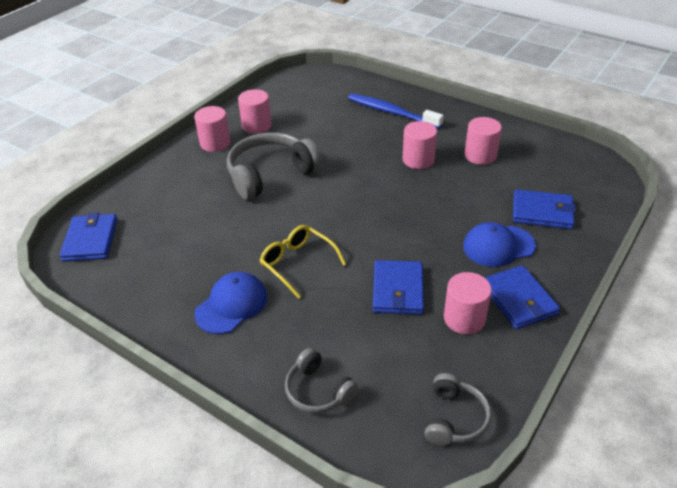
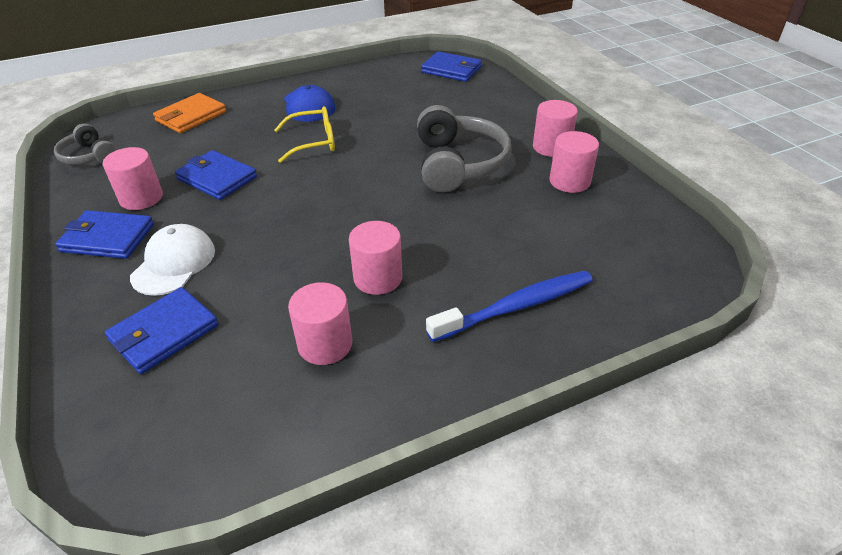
camera: 120 degrees right, 0 degrees up
(318, 390) = (191, 116): grey headphones -> orange wallet
(498, 246) = (174, 263): blue cap -> white cap

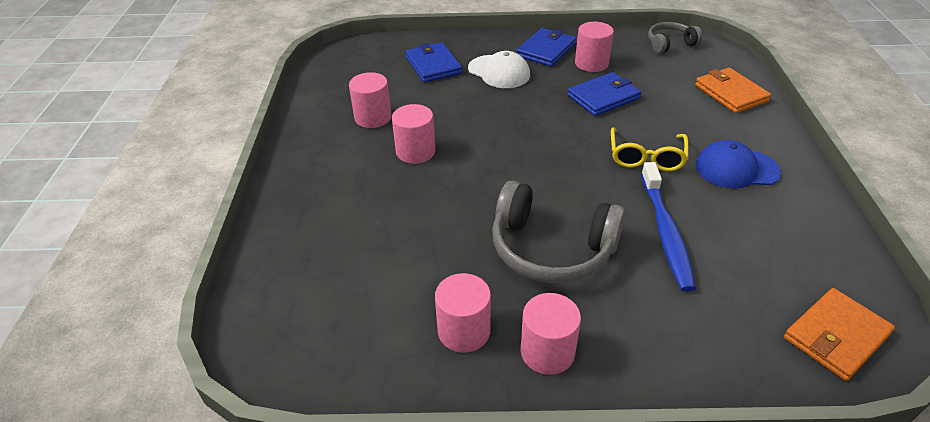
camera: 115 degrees right, 0 degrees up
(451, 70) = (836, 336): blue wallet -> orange wallet
(516, 307) = (327, 210): blue toothbrush -> blue toothbrush (666, 232)

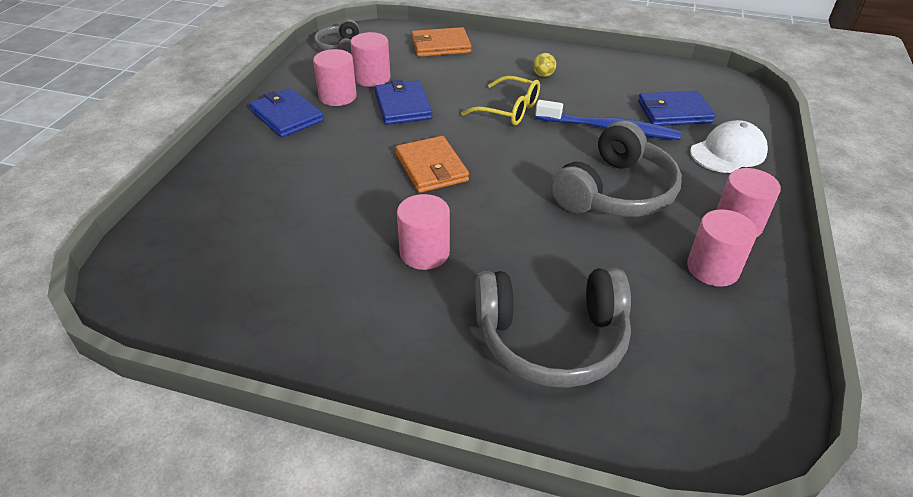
camera: 75 degrees left, 0 degrees up
(343, 232) = (551, 339): none -> grey headphones
(373, 117) = (328, 279): pink cylinder -> pink cylinder (372, 78)
(433, 65) = (245, 204): blue wallet -> blue wallet (674, 112)
(499, 72) = (304, 157): white cap -> white cap (728, 152)
(736, 169) = (543, 75): blue cap -> yellow ball
(836, 336) = (725, 96): orange wallet -> orange wallet (431, 167)

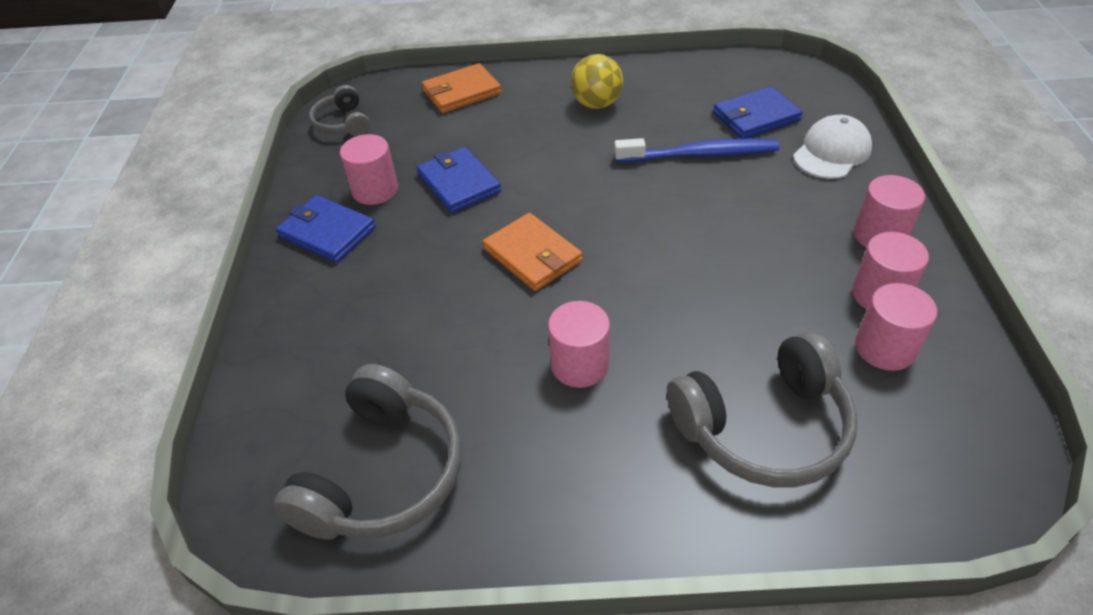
camera: 15 degrees left, 5 degrees up
(372, 78) = (403, 155): pink cylinder -> pink cylinder (885, 348)
(509, 110) = (581, 158): yellow glasses -> none
(543, 75) = (596, 104): yellow ball -> yellow ball, size x1.90
(615, 192) = (743, 231): grey headphones -> grey headphones (383, 473)

